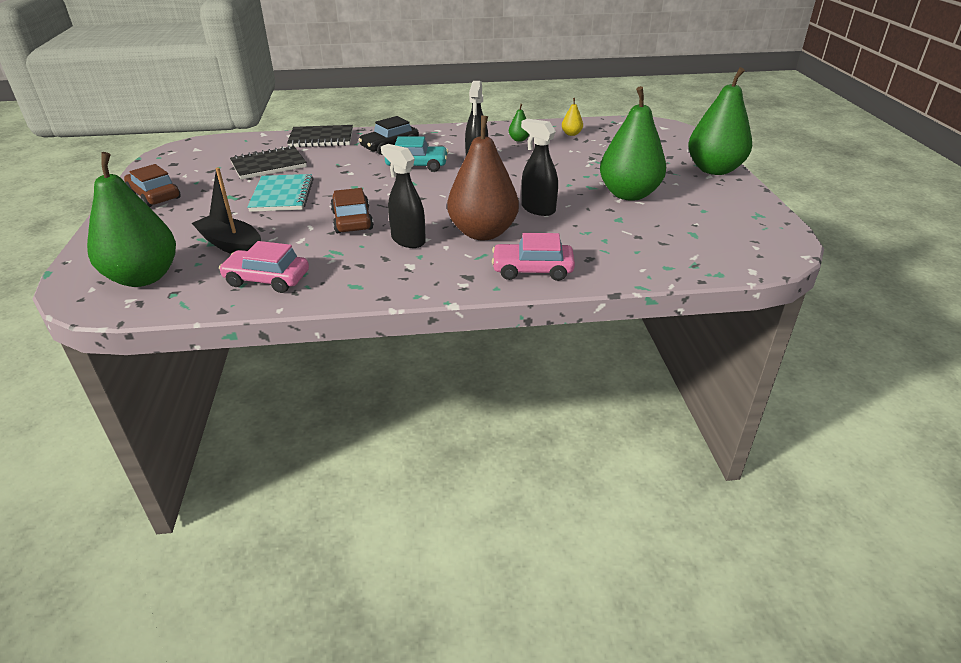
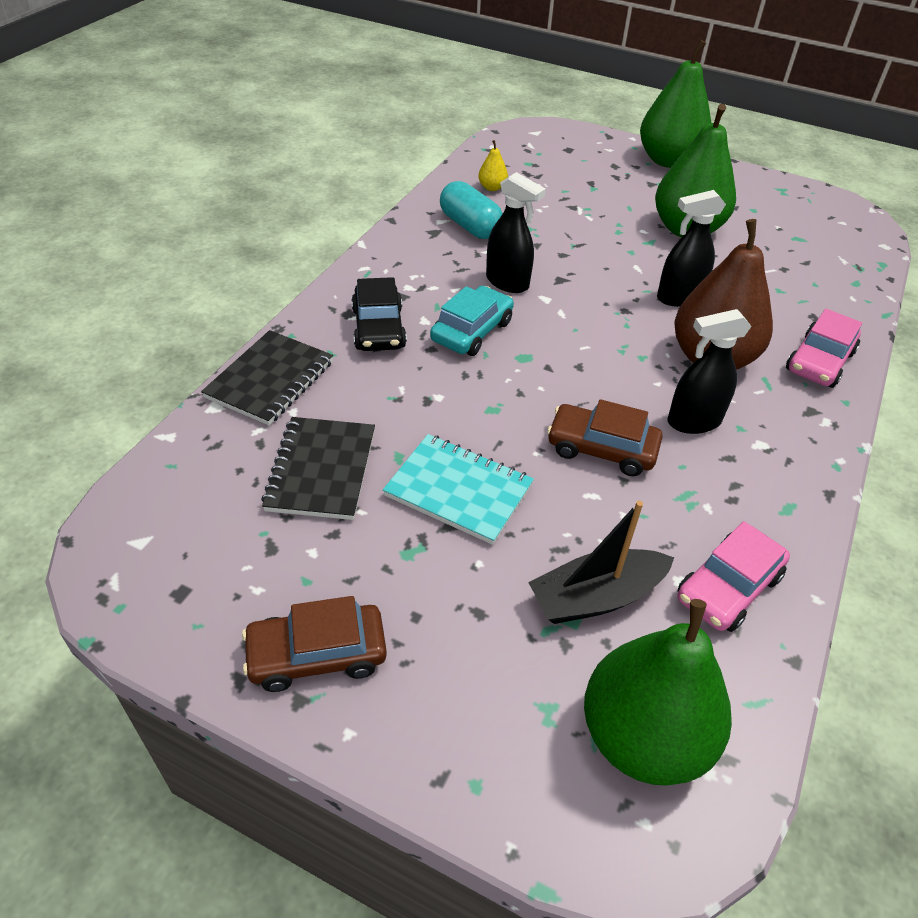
camera: 60 degrees left, 10 degrees up
(519, 140) = (470, 226): green pear -> turquoise capsule

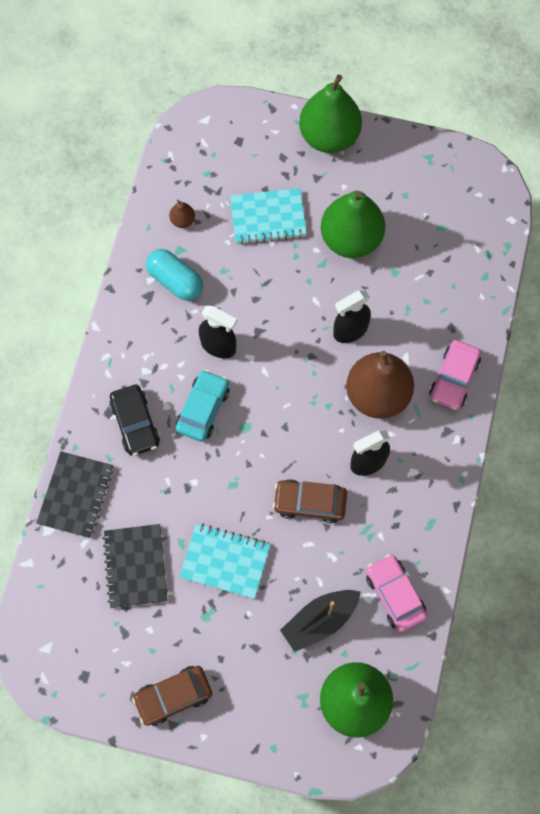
camera: 10 degrees left, 25 degrees up
(492, 188) = (182, 220): yellow pear -> brown pear
(590, 200) = (268, 217): none -> turquoise notebook
(728, 587) = (395, 594): pink car -> pink car turned 120 degrees clockwise

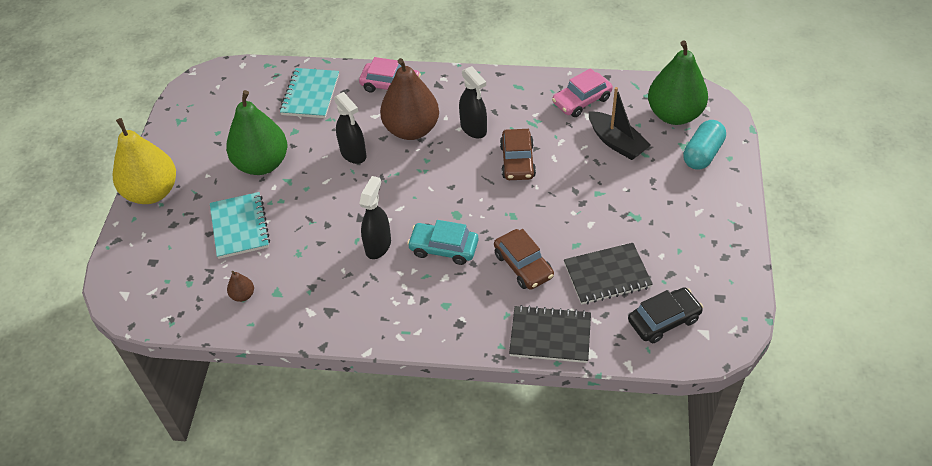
camera: 95 degrees left, 20 degrees down
(135, 423) = (467, 299): black car -> black car (664, 320)
(173, 696) = (713, 229): brown car -> brown car (523, 265)
(175, 281) = (311, 291): turquoise capsule -> turquoise capsule (702, 154)
(225, 561) = (584, 211): turquoise notebook -> turquoise notebook (310, 95)
(329, 136) = (152, 192): green pear -> yellow pear

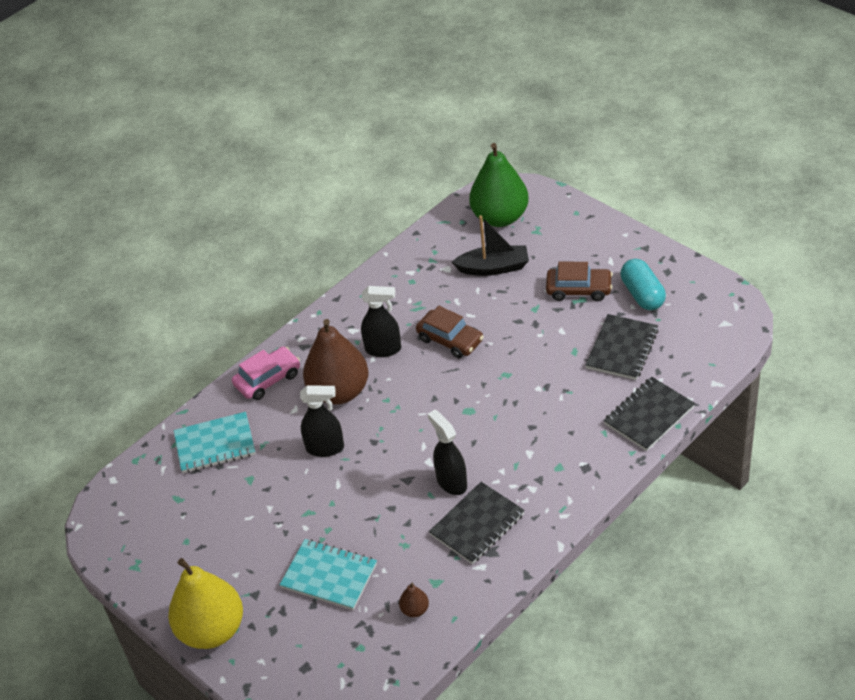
camera: 50 degrees left, 5 degrees down
(262, 164) = (266, 523): green pear -> none
(310, 95) = (215, 444): turquoise notebook -> turquoise notebook turned 60 degrees counterclockwise
(349, 286) = (477, 525): none -> black notebook
(444, 248) = (497, 438): turquoise car -> none
(523, 265) = (564, 395): brown car -> brown car (579, 289)
(581, 100) = (425, 263): pink car -> none
(664, 320) = (693, 340): black car -> none
(702, 154) = (557, 225): turquoise capsule -> turquoise capsule (642, 294)

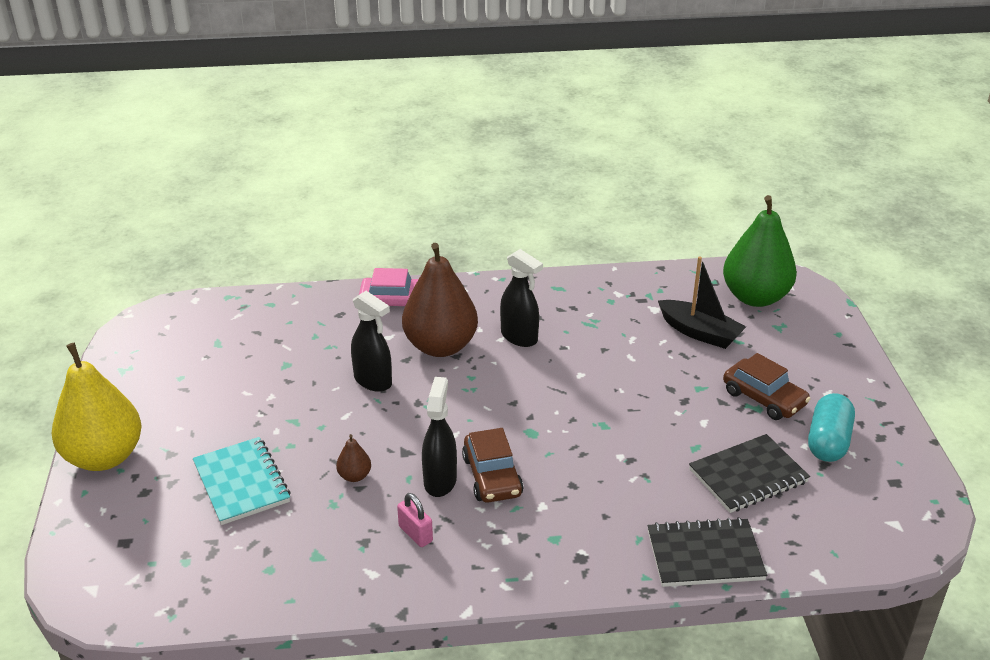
camera: 35 degrees right, 10 degrees down
(215, 444) = (296, 323): turquoise notebook -> none
(415, 610) = (268, 565): brown pear -> brown pear (354, 476)
(450, 340) = (587, 365): brown car -> brown car (492, 476)
(477, 525) = (415, 534): black notebook -> pink padlock

